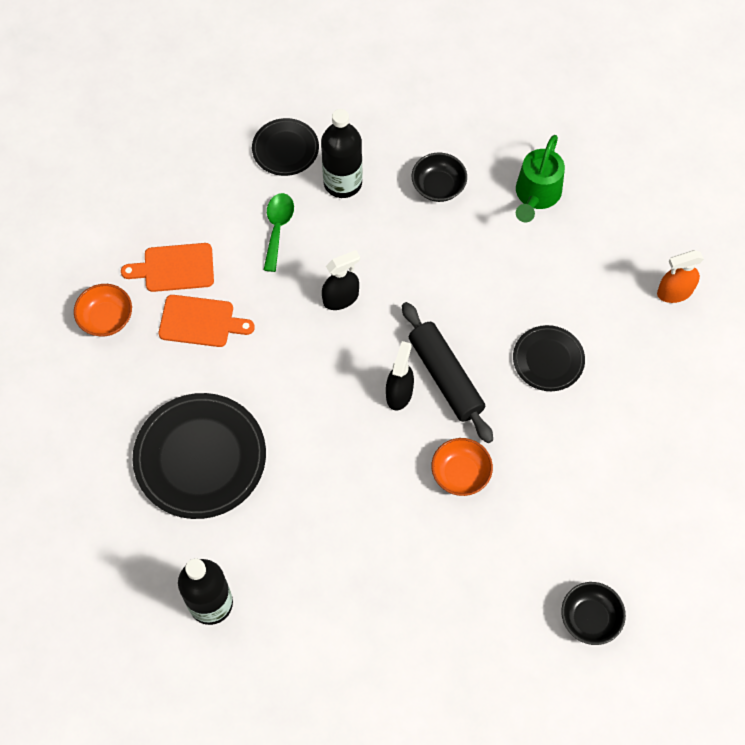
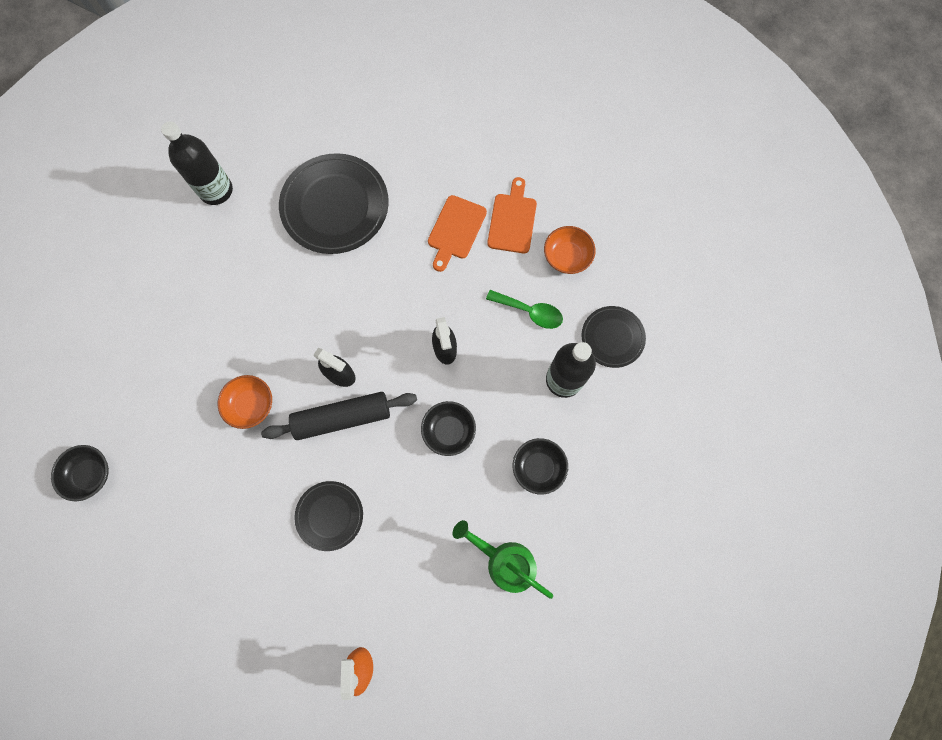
camera: 105 degrees right, 10 degrees up
(106, 318) = (479, 160): orange bowl -> orange bowl (567, 257)
(427, 273) = (449, 431): none -> black bowl

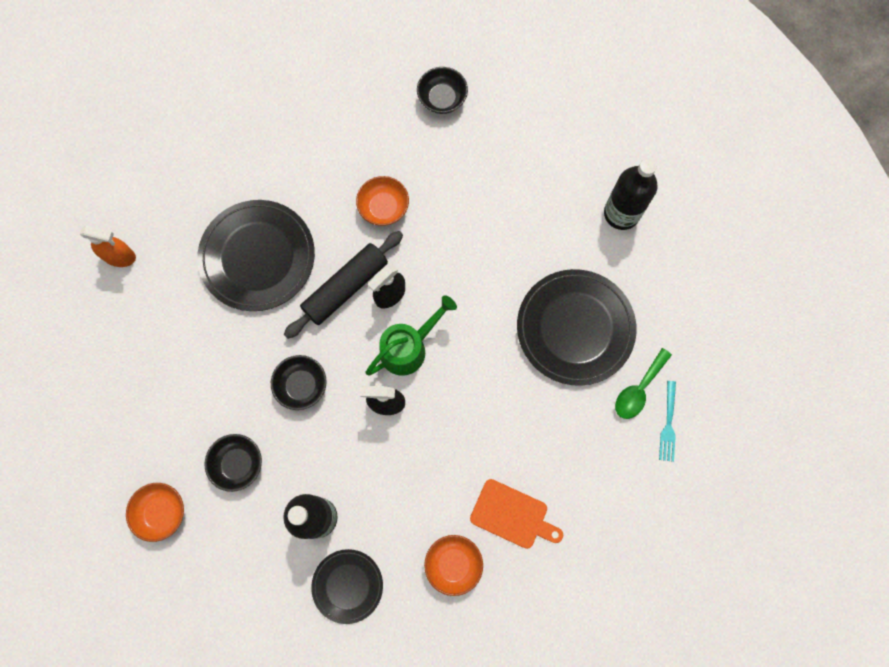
camera: 105 degrees right, 0 degrees up
(90, 474) = (361, 64): black bowl -> black bowl (442, 98)
(329, 515) = (257, 257): black plate -> black plate, size x1.79
(342, 418) = (345, 287): black rolling pin -> black rolling pin turned 45 degrees clockwise
(401, 118) = (668, 423): none -> turquoise fork
(455, 230) = (515, 449): orange cutting board -> none
(504, 561) = (162, 405): green watering can -> green watering can (409, 347)
(530, 312) = (401, 503): green spoon -> green spoon (638, 389)
(603, 525) = (161, 512): none -> orange bowl

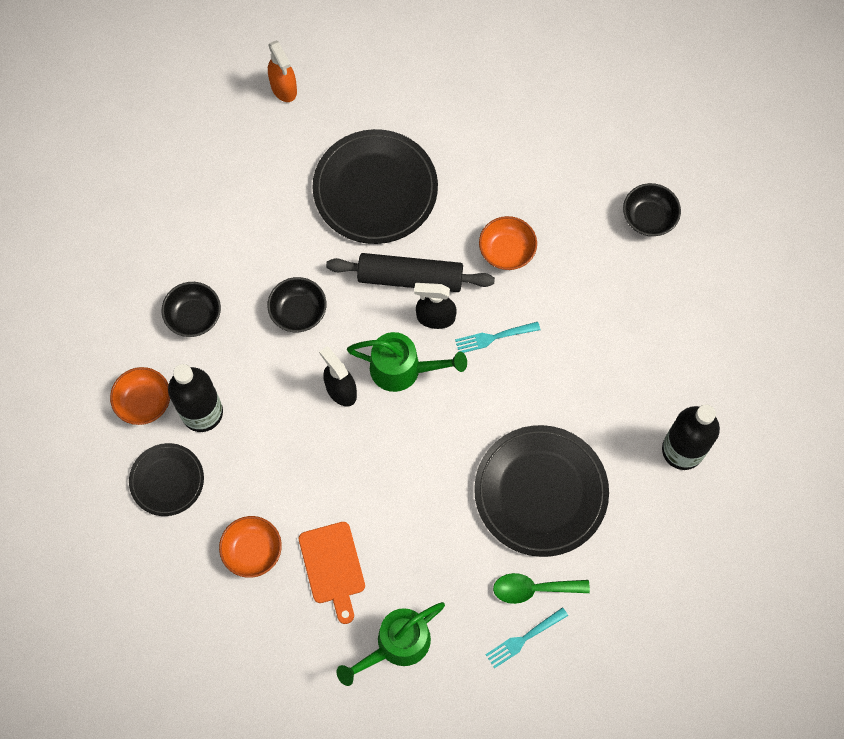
camera: 50 degrees right, 5 degrees down
(161, 512) = (109, 291): orange bowl -> orange bowl (144, 402)
(439, 267) = (494, 337): none -> turquoise fork
(604, 516) = (396, 645): none -> green watering can

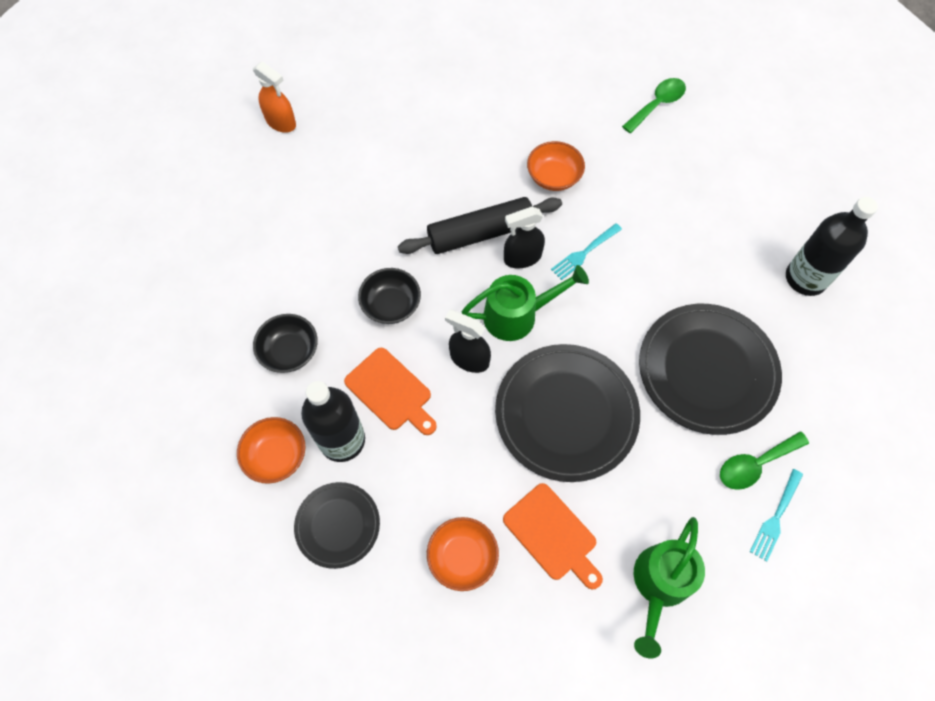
camera: 25 degrees left, 5 degrees down
(261, 389) = (391, 392): none -> orange cutting board
(375, 189) = (408, 172): black plate -> black plate (566, 413)
(649, 218) = (657, 104): black bowl -> green spoon

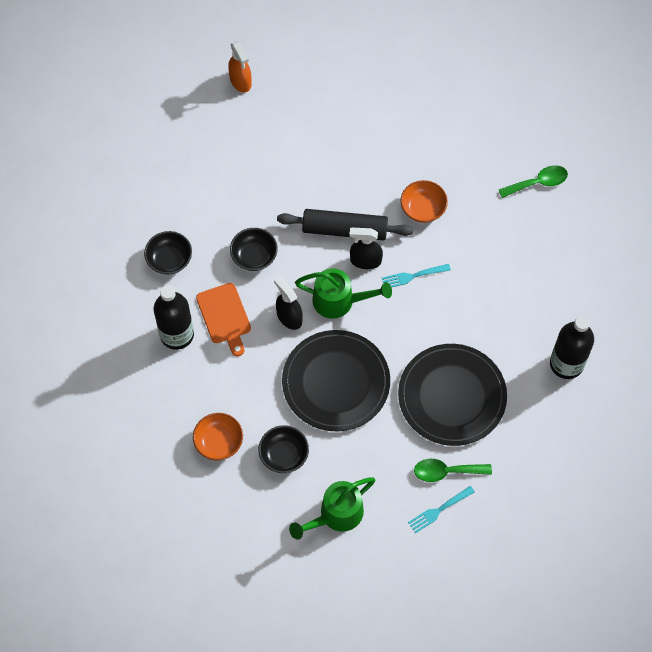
camera: 25 degrees right, 0 degrees up
(276, 456) = (129, 326): orange bowl -> none
(337, 525) = (149, 387): black plate -> none
(552, 535) = (284, 454): orange cutting board -> black bowl

